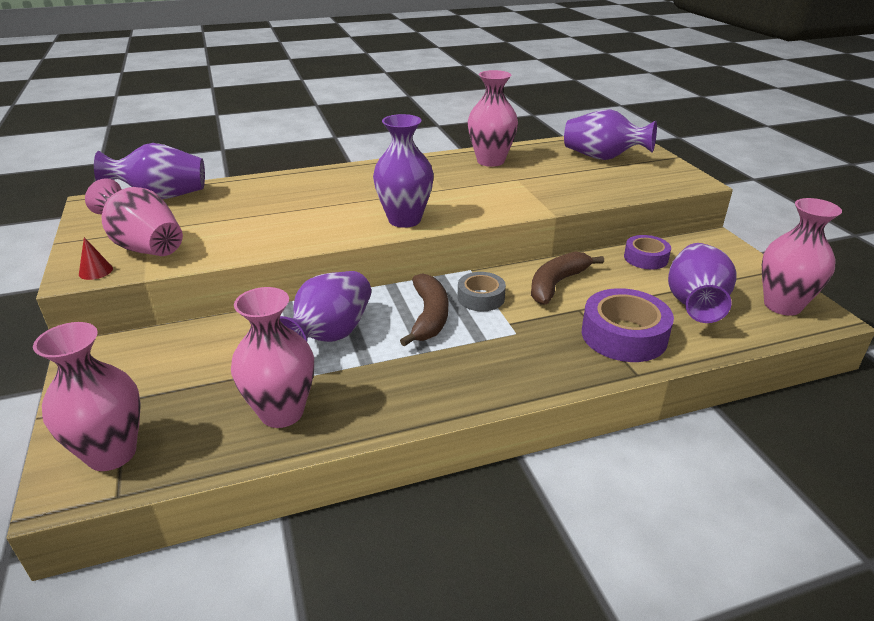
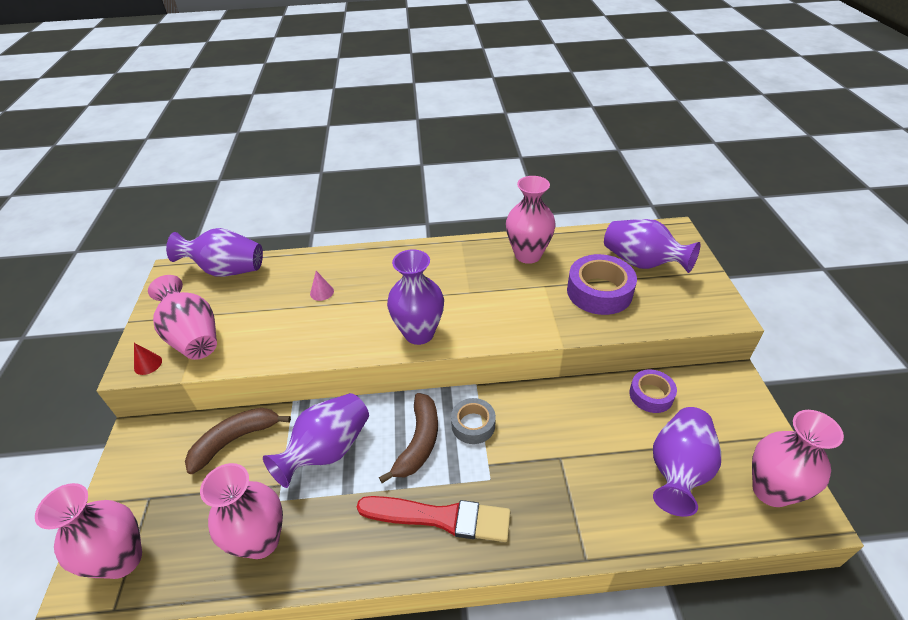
camera: 15 degrees right, 10 degrees up
(282, 202) = (322, 292): none -> pink cone
(477, 367) = (440, 518): none -> red brush
(557, 284) = (550, 418): brown banana -> brown banana (235, 440)
(624, 335) = (591, 503): purple tape -> purple tape (599, 292)

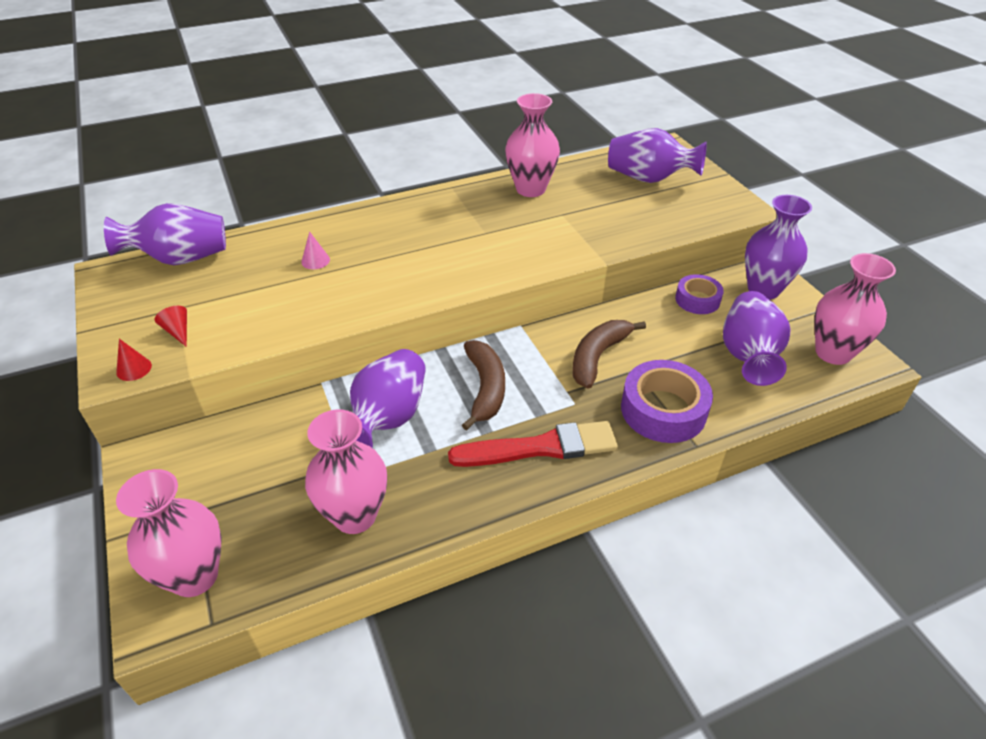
camera: 20 degrees left, 0 degrees up
(193, 337) = (178, 331): pink vase -> red cone
(235, 440) = (272, 433): brown banana -> brown banana (598, 357)
(419, 333) = (450, 279): purple vase -> purple vase (763, 289)
(473, 425) = (535, 361): grey tape -> none
(599, 292) = (619, 210): purple tape -> purple tape (663, 410)

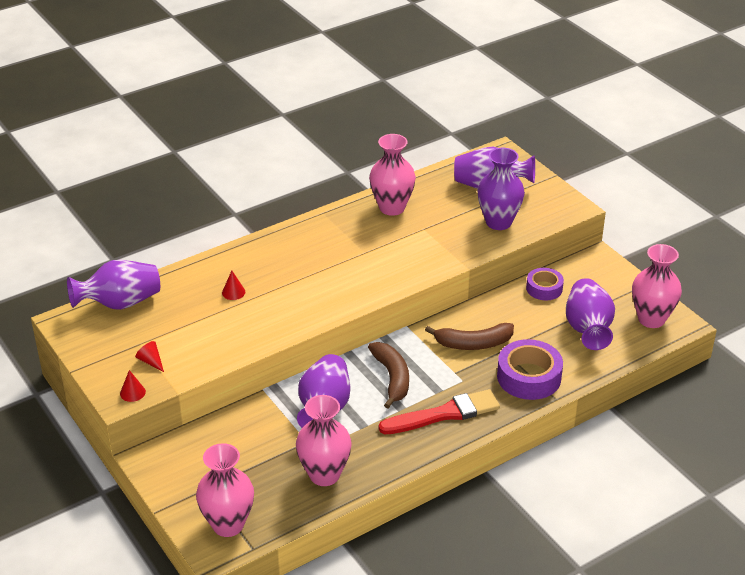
camera: 10 degrees left, 5 degrees down
(315, 260) = (233, 292): pink cone -> red cone
(598, 357) = (473, 343): brown banana -> brown banana turned 120 degrees counterclockwise
(763, 289) = (596, 274): purple vase -> purple vase (498, 222)

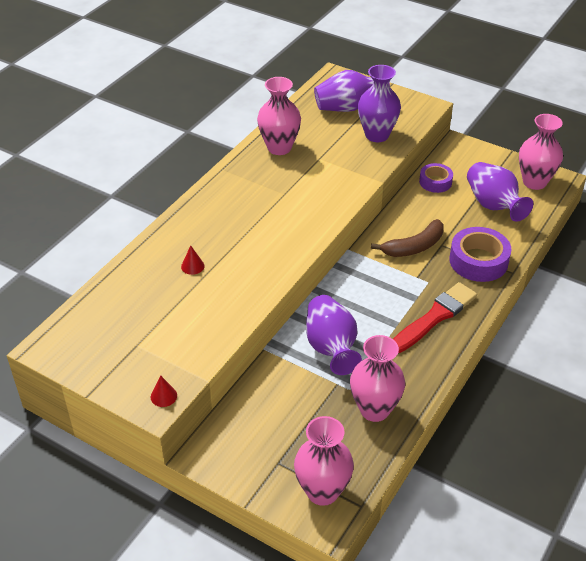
camera: 25 degrees left, 5 degrees up
(120, 303) = (90, 311): purple vase -> none
(151, 361) = (160, 359): red cone -> none
(392, 378) = (369, 299): brown banana -> none

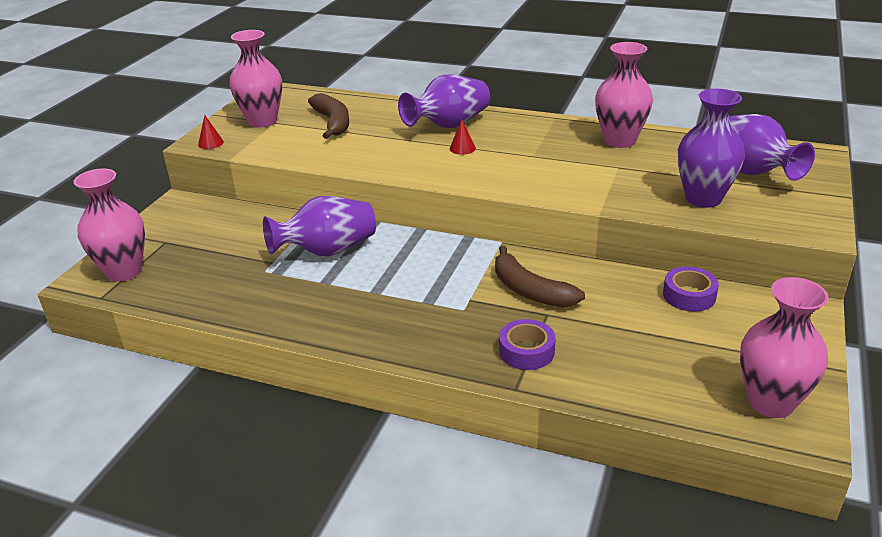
camera: 80 degrees right, 10 degrees down
(162, 302) = (333, 123): none -> brown banana
(192, 266) = (388, 128): red cone -> red cone (462, 148)
(374, 409) = (234, 291): pink vase -> pink vase (262, 121)
(435, 317) = (396, 321): red brush -> none
(478, 261) = (526, 351): purple tape -> purple tape, size x0.61
(493, 205) = (671, 357): purple vase -> purple vase (449, 125)

